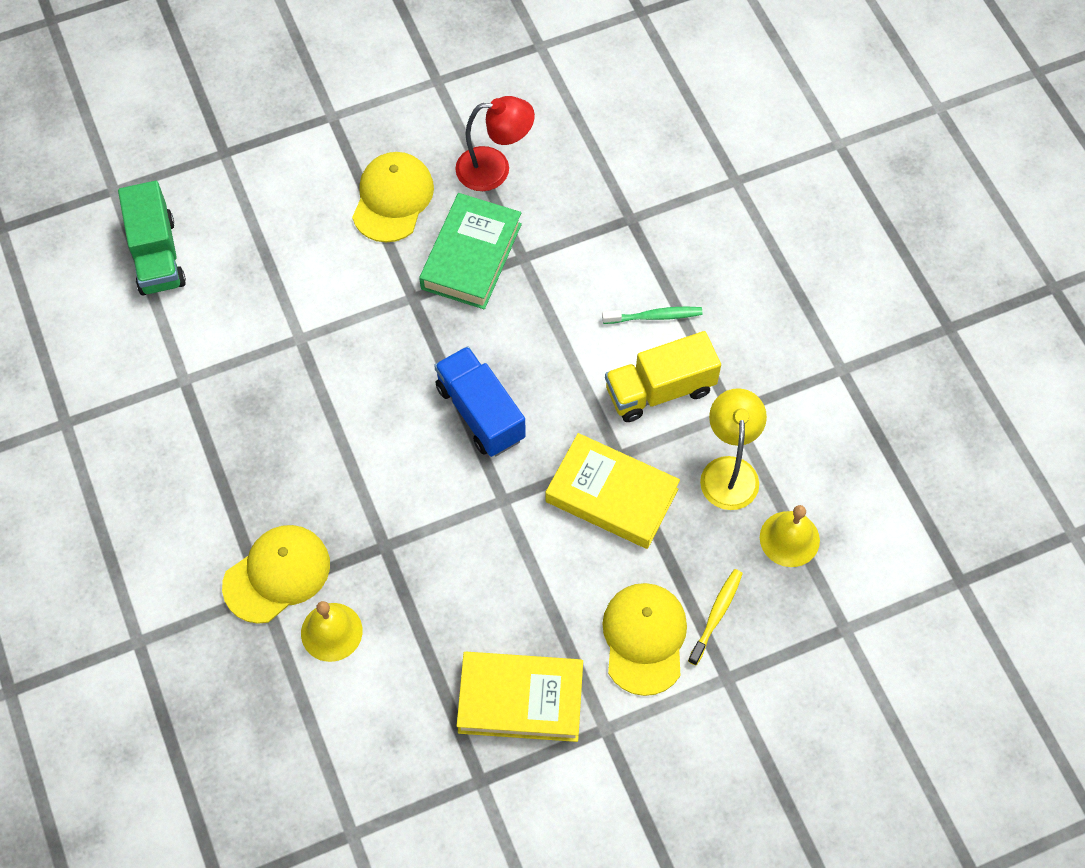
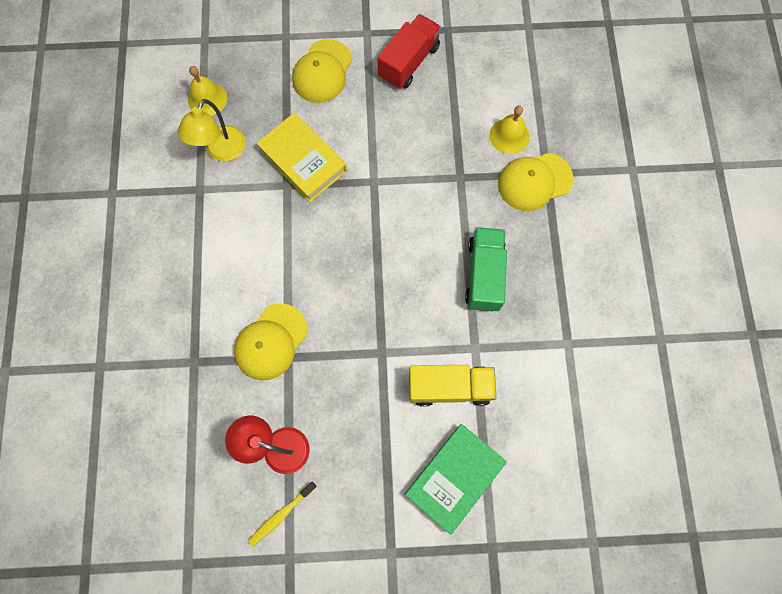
camera: 160 degrees left, 10 degrees up
(157, 255) = (568, 462): green truck -> green truck (484, 275)
(393, 199) = (367, 447): yellow cap -> yellow cap (271, 342)
(471, 256) = (325, 372): green book -> green book (454, 477)
(480, 413) = (366, 245): blue truck -> none
(520, 700) = (409, 62): yellow book -> red truck
(654, 316) = (215, 275): green toothbrush -> none
(660, 390) = (238, 220): yellow truck -> yellow truck (449, 387)
(716, 615) = (274, 70): yellow toothbrush -> yellow toothbrush (281, 514)

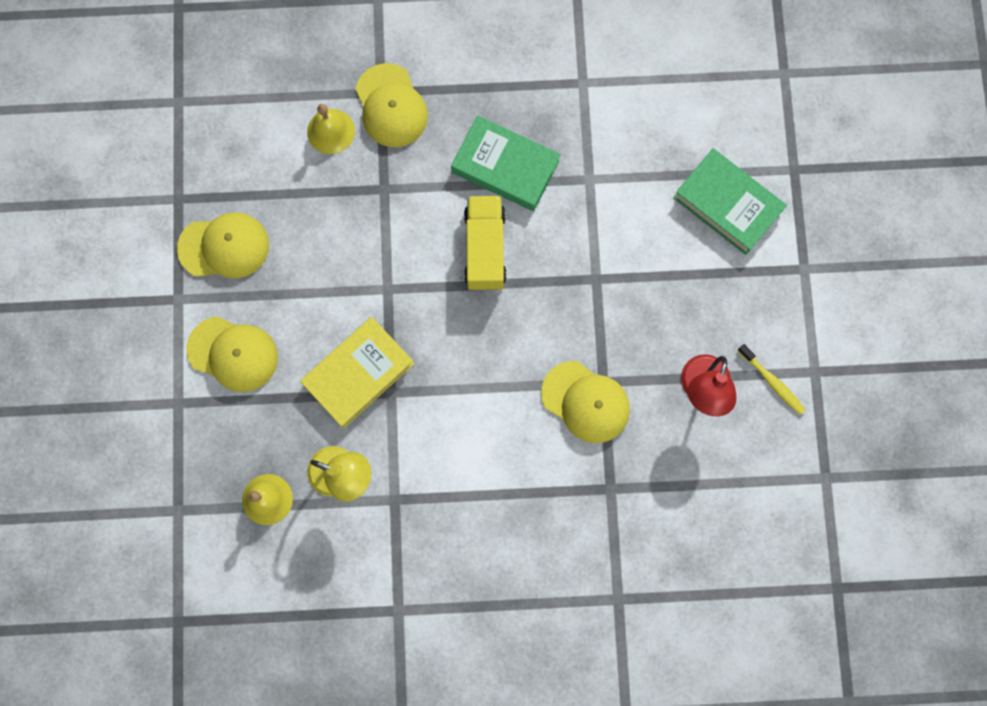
camera: 90 degrees left, 5 degrees up
(409, 62) = (224, 247): red truck -> yellow cap
(449, 387) = (633, 207): yellow truck -> yellow truck (485, 249)
(484, 275) = (505, 166): green truck -> green book

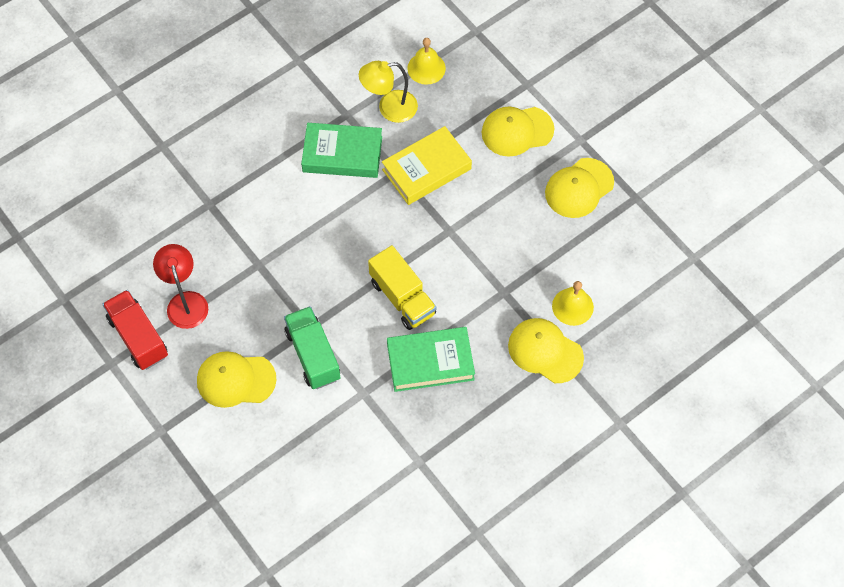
camera: 145 degrees right, 15 degrees down
(358, 374) = (426, 169): yellow book -> yellow book turned 45 degrees clockwise
(585, 402) = (262, 245): yellow cap -> yellow cap (235, 380)
(611, 248) = (313, 355): none -> green truck
(727, 204) = (247, 440): green book -> green book (342, 154)
(772, 382) = (138, 337): yellow toothbrush -> red truck

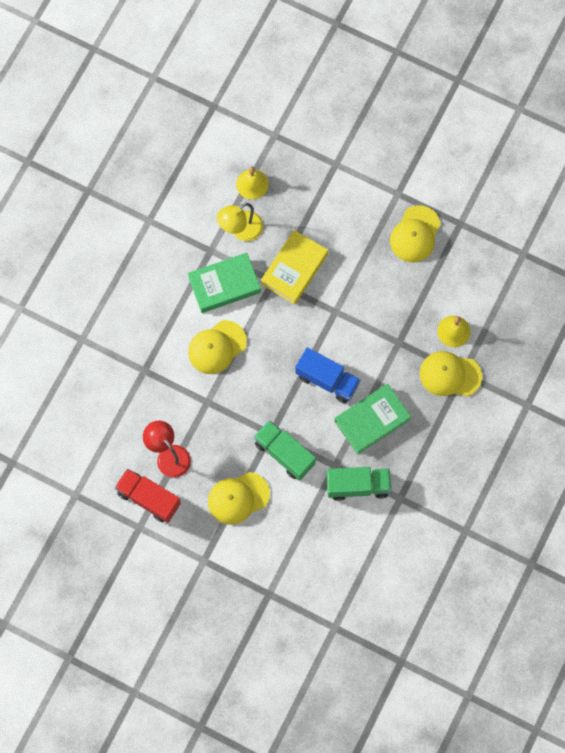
camera: 25 degrees left, 10 degrees up
(377, 426) = (358, 486): none -> green truck
(402, 297) = (327, 380): yellow truck -> blue truck
(517, 131) = (347, 207): yellow cap -> yellow cap (217, 347)

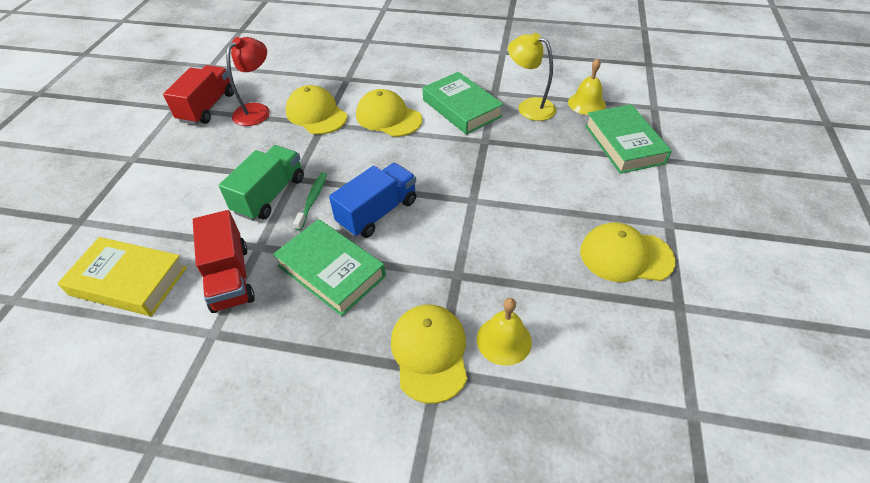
camera: 75 degrees right, 25 degrees down
(238, 498) = (209, 169): yellow cap -> yellow cap (316, 114)
(294, 269) = (508, 154): yellow book -> yellow book (129, 281)
(300, 423) = (312, 200): none -> green toothbrush
(311, 181) = (623, 144): none -> green book
(327, 380) = (377, 212): blue truck -> blue truck turned 150 degrees counterclockwise
(358, 486) = (230, 277): green truck -> red truck

